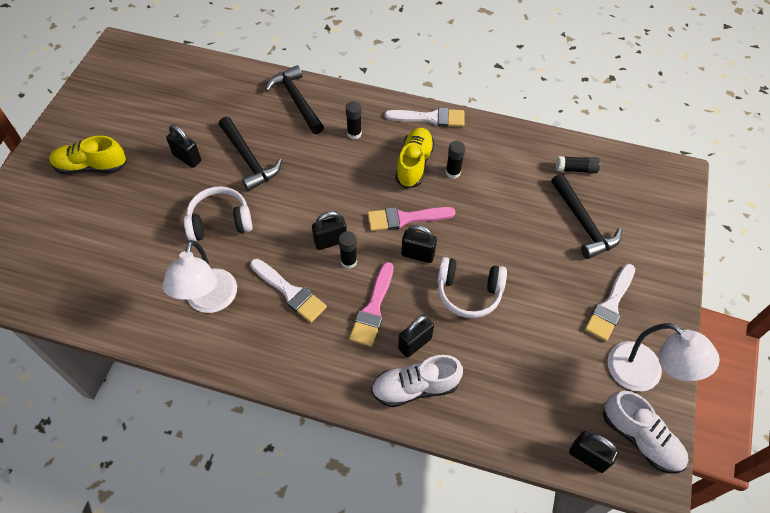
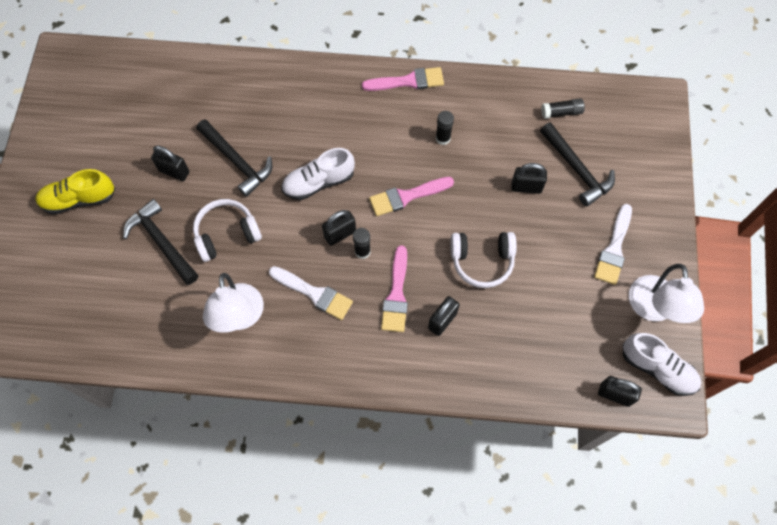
camera: 10 degrees left, 10 degrees up
(296, 100) = (268, 86): black hammer -> black hammer (162, 242)
(354, 133) = (336, 113): black glue stick -> none
(414, 164) = (403, 136): yellow shoe -> none
(415, 387) = (451, 362): white shoe -> white shoe (318, 182)
(417, 254) = (426, 232): black padlock -> black padlock (526, 187)
(430, 118) = (408, 81): white brush -> pink brush
(644, 374) = (653, 309): white lamp -> white lamp turned 60 degrees clockwise

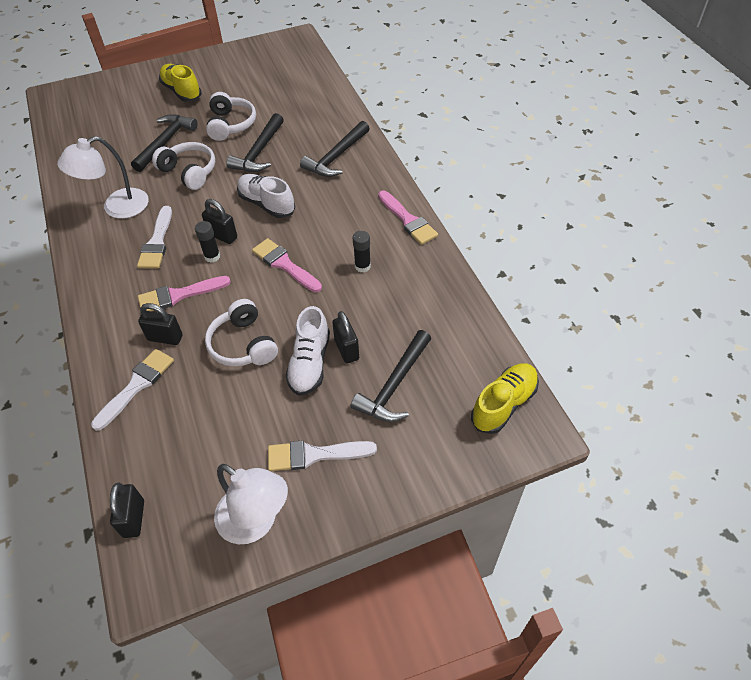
camera: 65 degrees right, 15 degrees down
(174, 171) = (230, 124): black padlock -> white headphones
(288, 99) = (336, 157): none -> black hammer
(485, 359) = (136, 386): none -> white brush
(561, 112) = (456, 347): black glue stick -> none
(626, 108) = (504, 404): none -> yellow shoe
(653, 309) = (256, 522): white lamp -> white lamp turned 120 degrees counterclockwise
(657, 368) = (181, 553): white shoe -> white shoe (310, 363)

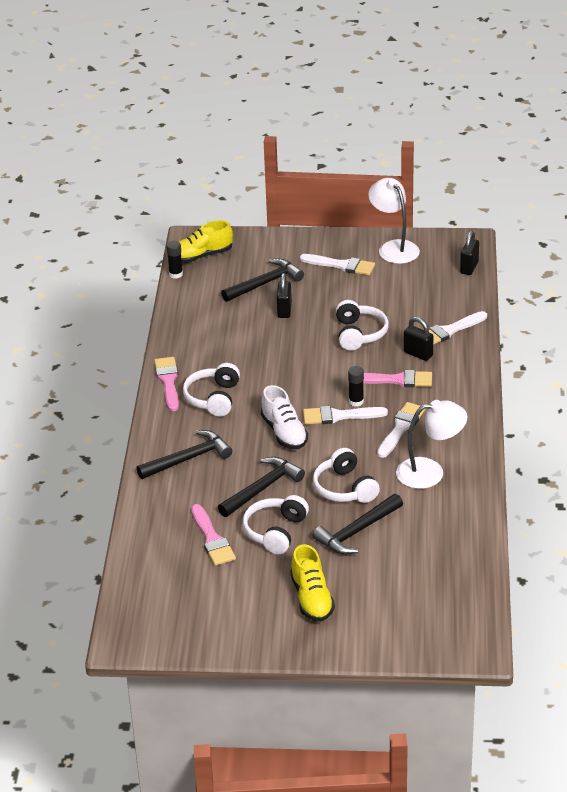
camera: 155 degrees left, 15 degrees down
(222, 236) = (339, 416): black padlock -> white brush
(284, 264) = (297, 378): pink brush -> pink brush (212, 539)
(310, 363) = (316, 310): white shoe -> none
(353, 217) = (213, 398): none -> white headphones
(362, 266) = (234, 358): black glue stick -> black glue stick (176, 274)

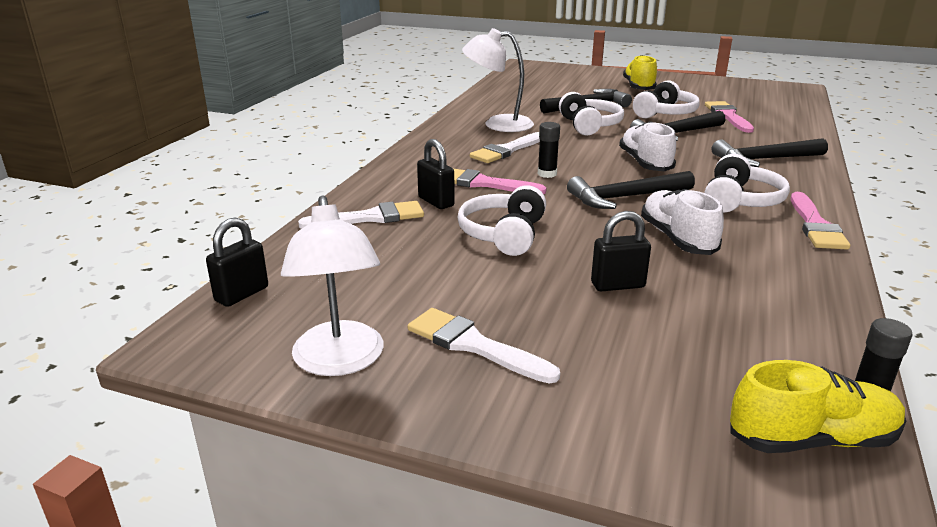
camera: 165 degrees left, 10 degrees down
(255, 351) = (677, 239): none -> white shoe
(265, 283) = (648, 339): black hammer -> black hammer (625, 197)
(284, 310) = (617, 285): black padlock -> black padlock turned 60 degrees clockwise
(339, 416) = (573, 166): white brush -> none

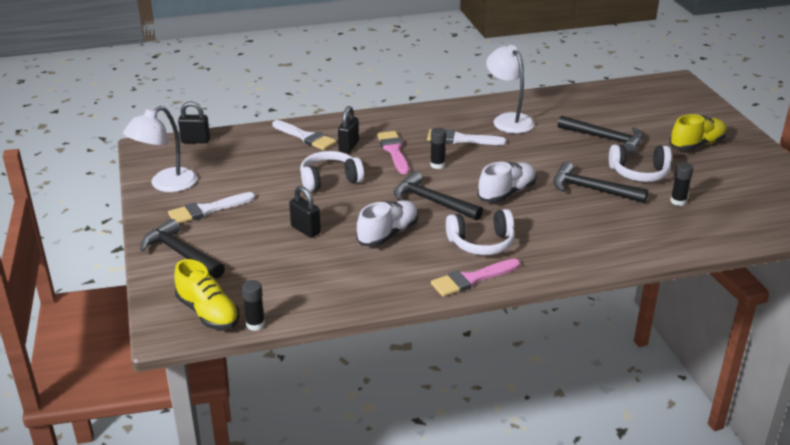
camera: 55 degrees right, 5 degrees up
(474, 345) = (207, 210): white brush -> white brush turned 120 degrees counterclockwise
(589, 125) = (558, 152): white headphones -> none
(728, 116) = (678, 201): pink brush -> black glue stick
(764, 159) = (585, 238): black hammer -> black hammer (181, 254)

